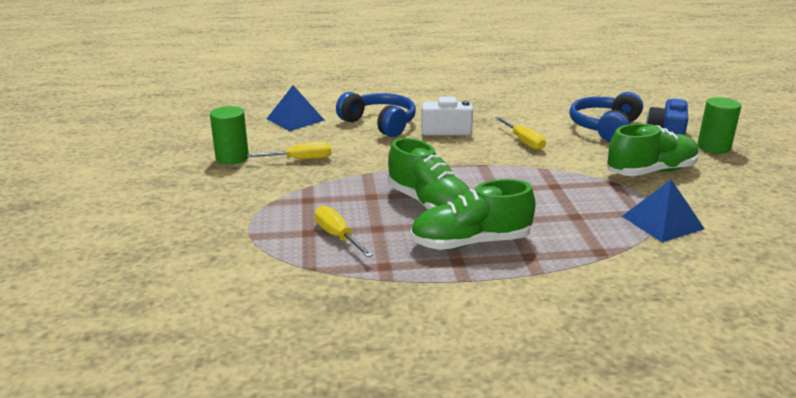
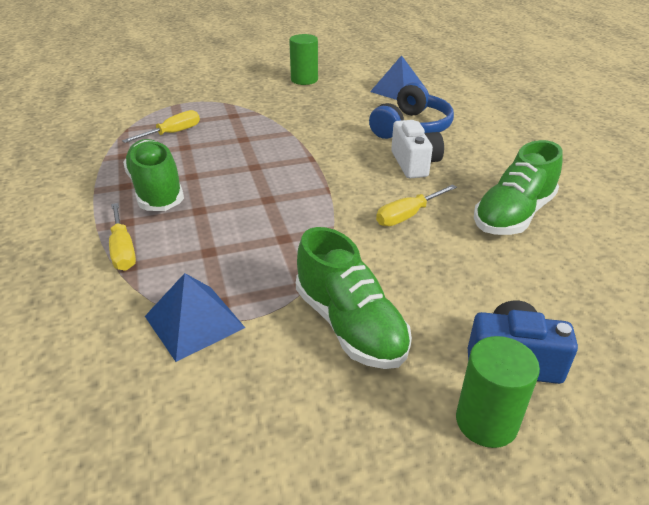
camera: 80 degrees right, 10 degrees up
(301, 159) = (310, 104): yellow screwdriver -> yellow screwdriver (123, 250)
(430, 204) = (230, 166): green shoe -> green shoe (513, 215)
(605, 127) = (502, 288): blue headphones -> none

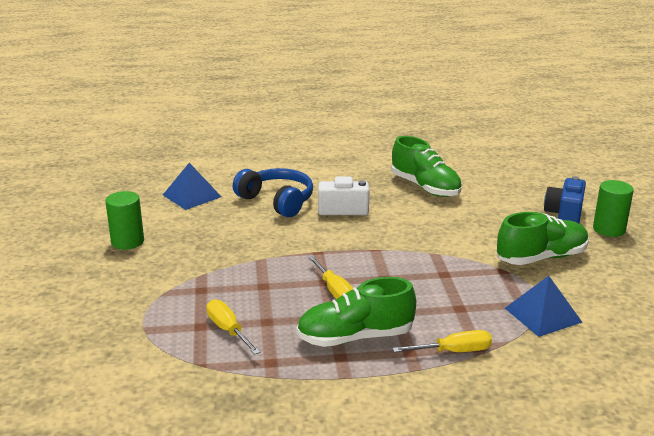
camera: 80 degrees left, 10 degrees down
(407, 216) = (420, 223): yellow screwdriver -> yellow screwdriver (335, 291)

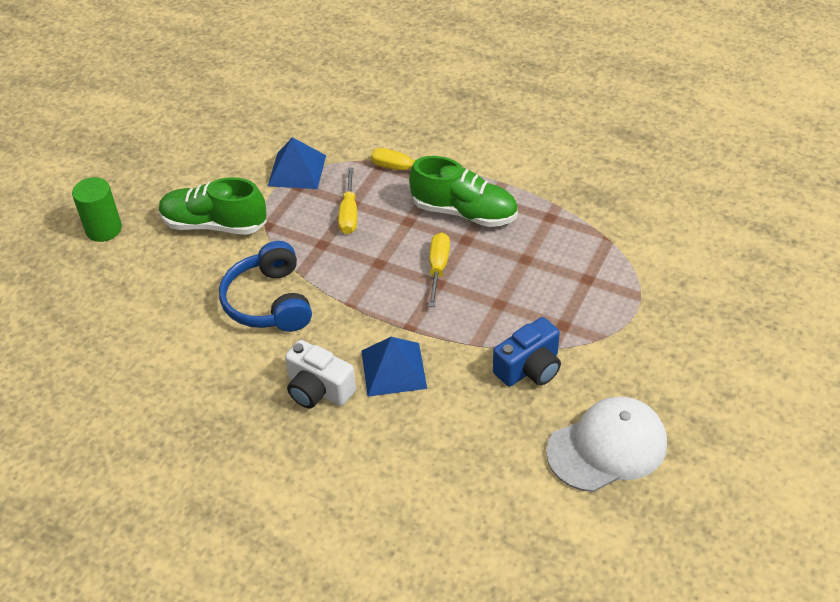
camera: 145 degrees left, 20 degrees up
(127, 241) = (607, 447): green cylinder -> white cap
(192, 195) = (479, 517): blue pyramid -> blue pyramid (393, 369)
(228, 330) = (565, 265): yellow screwdriver -> yellow screwdriver (349, 214)
(277, 201) = (380, 446): blue headphones -> blue headphones (269, 302)
(425, 187) = (184, 386): green shoe -> none
(564, 214) = (110, 267): blue camera -> blue camera (529, 368)

